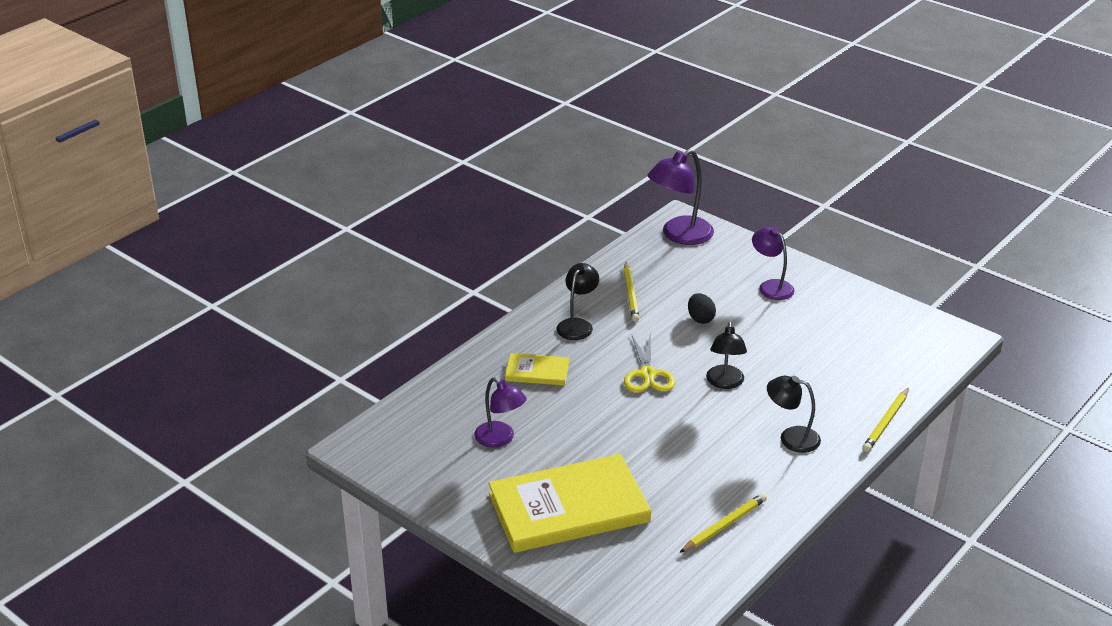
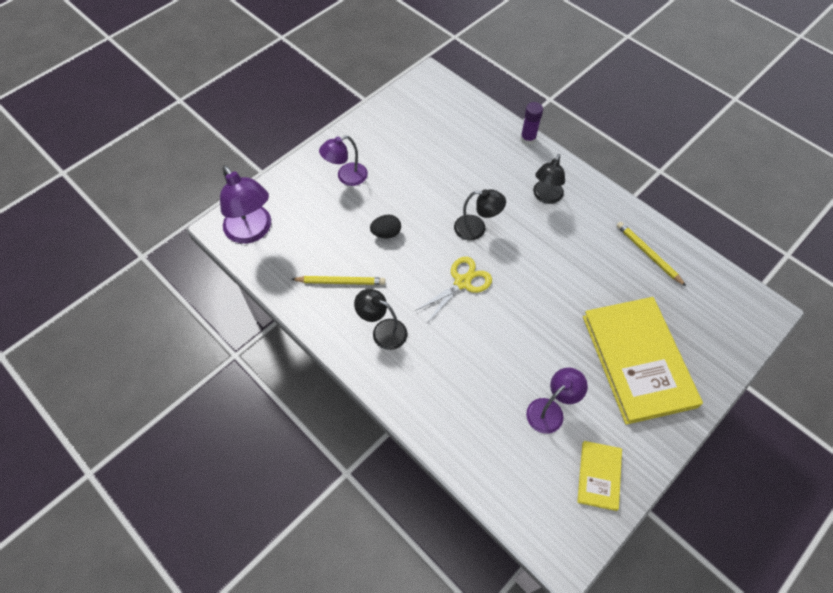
camera: 85 degrees left, 25 degrees up
(537, 372) = (452, 372): yellow book -> yellow book (599, 476)
(647, 374) = (462, 282): yellow scissors -> yellow scissors turned 45 degrees counterclockwise
(886, 422) = (528, 139): yellow pencil -> purple glue stick

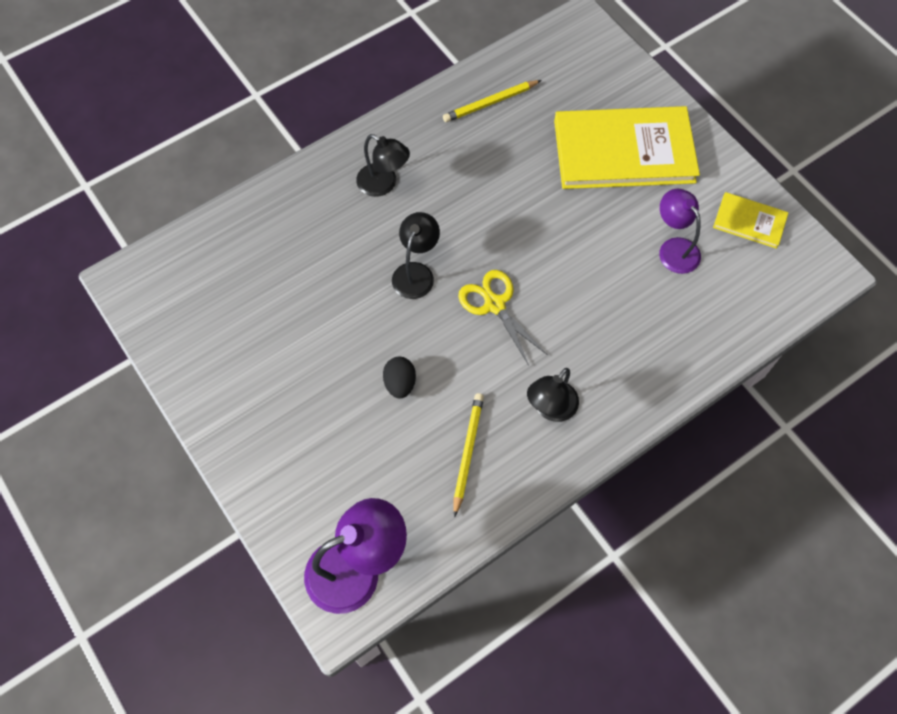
camera: 80 degrees left, 5 degrees up
(346, 177) = (287, 423): purple lamp -> none
(528, 139) = (282, 182): purple glue stick -> none

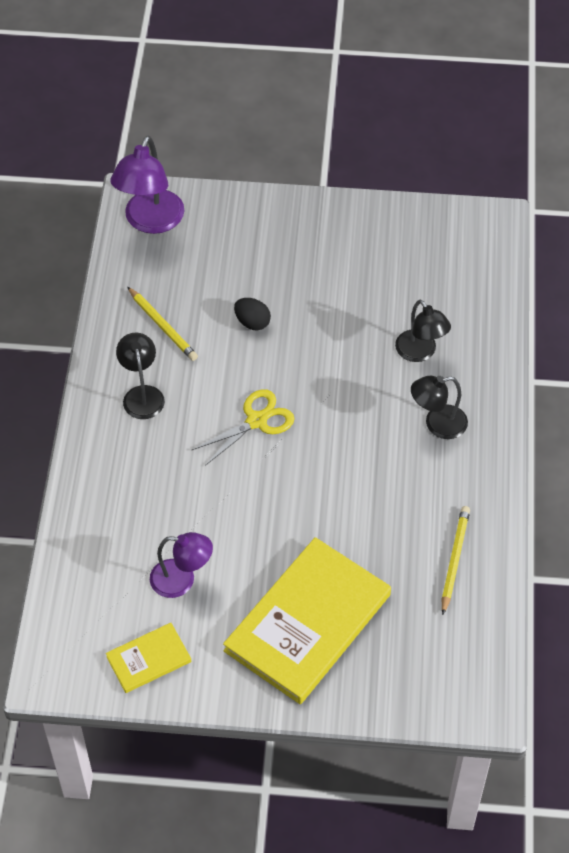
camera: 130 degrees right, 10 degrees down
(416, 272) = (333, 391): black lamp -> black lamp (420, 352)
(494, 304) = (256, 421): yellow scissors -> yellow scissors turned 45 degrees counterclockwise

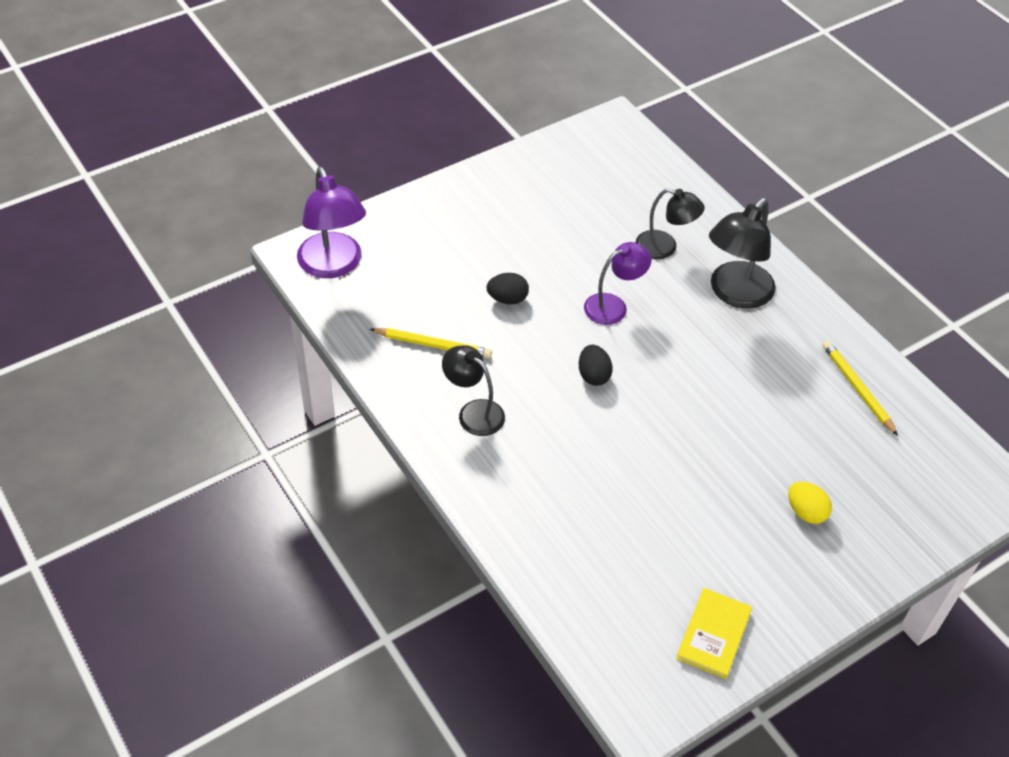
camera: 40 degrees left, 5 degrees down
(182, 580) = (670, 547): purple lamp -> purple lamp (613, 306)
(256, 421) = (593, 375): yellow scissors -> black egg
(308, 623) = (805, 512): yellow book -> yellow egg
(437, 424) = (735, 294): black lamp -> black lamp, size x1.54

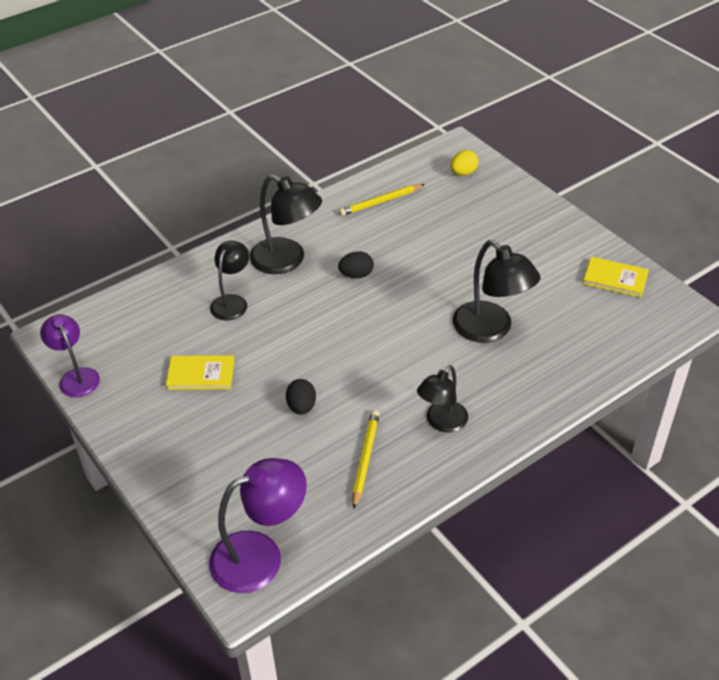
camera: 90 degrees left, 5 degrees down
(558, 225) = (201, 374): none -> yellow book
(593, 375) = (388, 345): black egg -> black egg (356, 275)
(613, 306) = (305, 334): purple lamp -> purple lamp (76, 376)
(616, 476) = (491, 330): none -> black lamp
(805, 512) = (499, 232): yellow egg -> yellow egg (463, 173)

